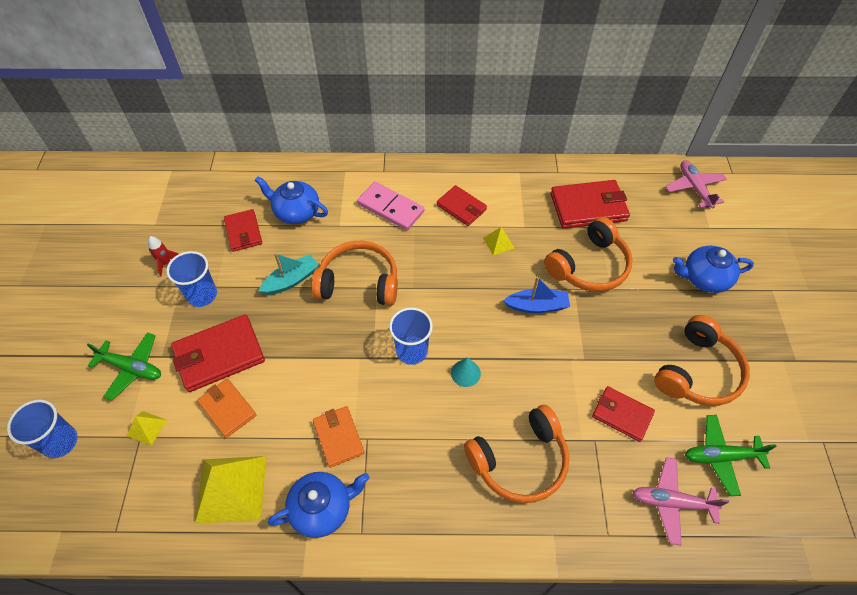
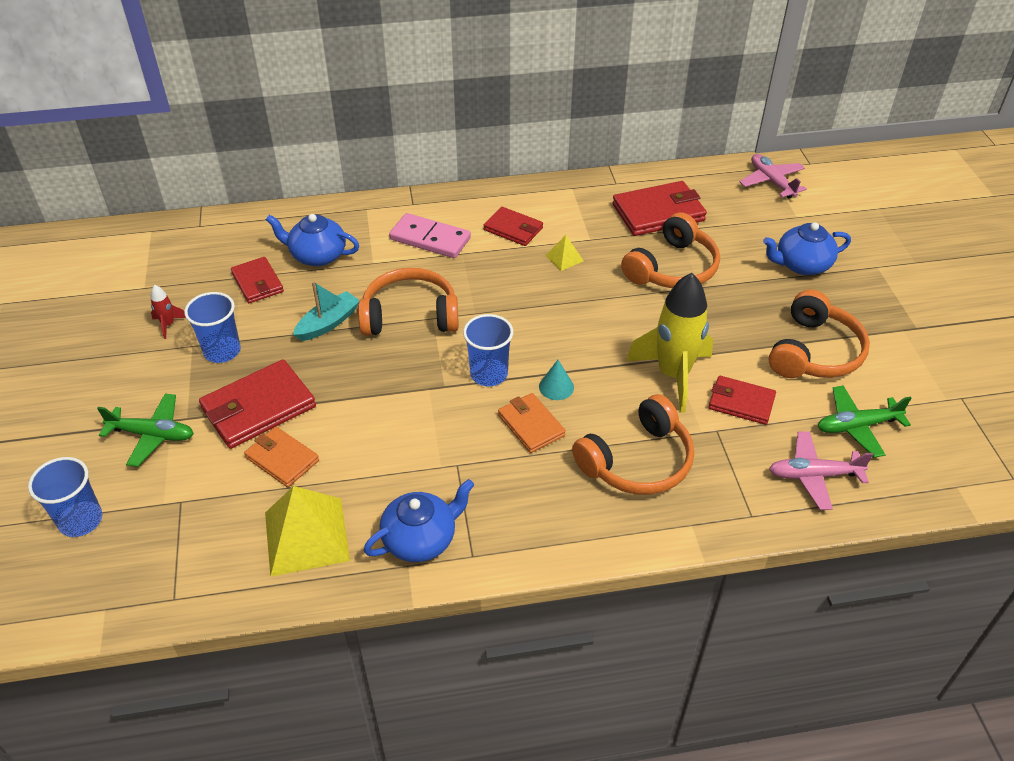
camera: 10 degrees left, 10 degrees down
(147, 428) = (187, 491): yellow pyramid -> none
(338, 437) = (423, 468): orange wallet -> orange wallet (531, 425)
(537, 306) = (622, 313): blue boat -> none
(568, 376) = (673, 375): none -> yellow rocket

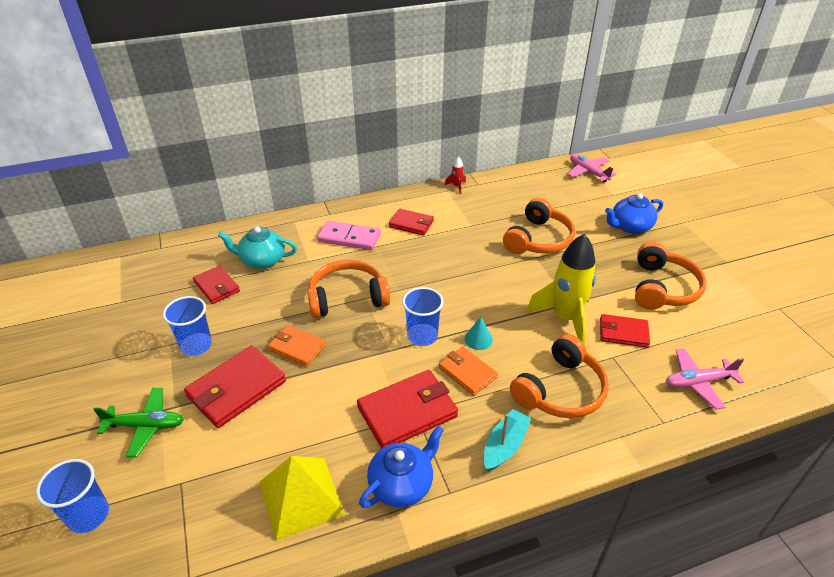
camera: 10 degrees left, 5 degrees down
(168, 325) = (146, 329): red rocket -> red rocket (456, 186)
(282, 459) = (265, 431): orange wallet -> orange wallet (297, 347)
(317, 255) = (262, 260): blue teapot -> turquoise teapot
(328, 323) = (282, 312): turquoise boat -> turquoise boat (504, 446)
(564, 258) = (456, 241): yellow pyramid -> none
(658, 212) = (515, 201): red wallet -> red wallet (407, 412)
(857, 426) = (714, 339): green plane -> none

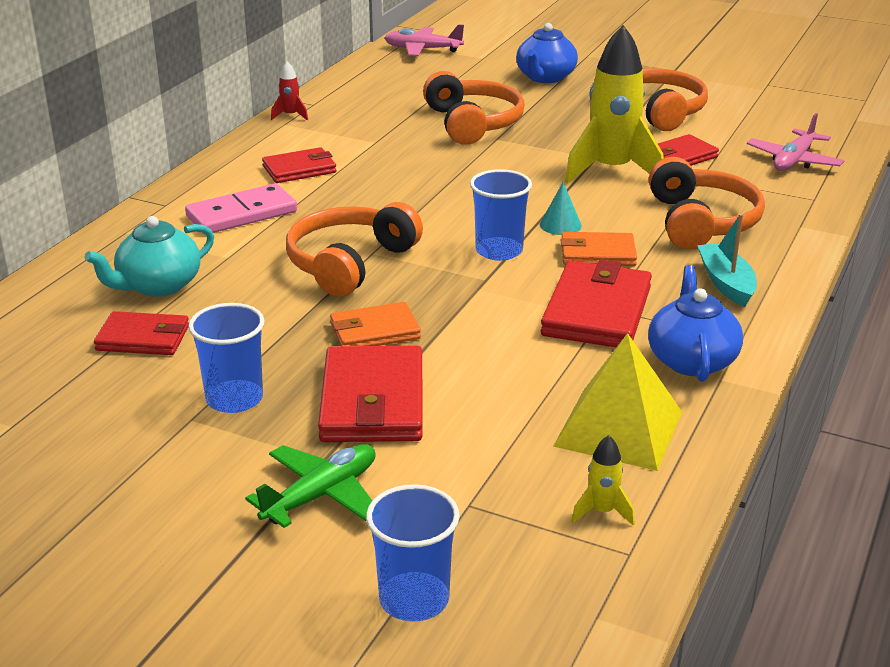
camera: 45 degrees left, 10 degrees down
(217, 541) = (602, 512): none -> yellow rocket

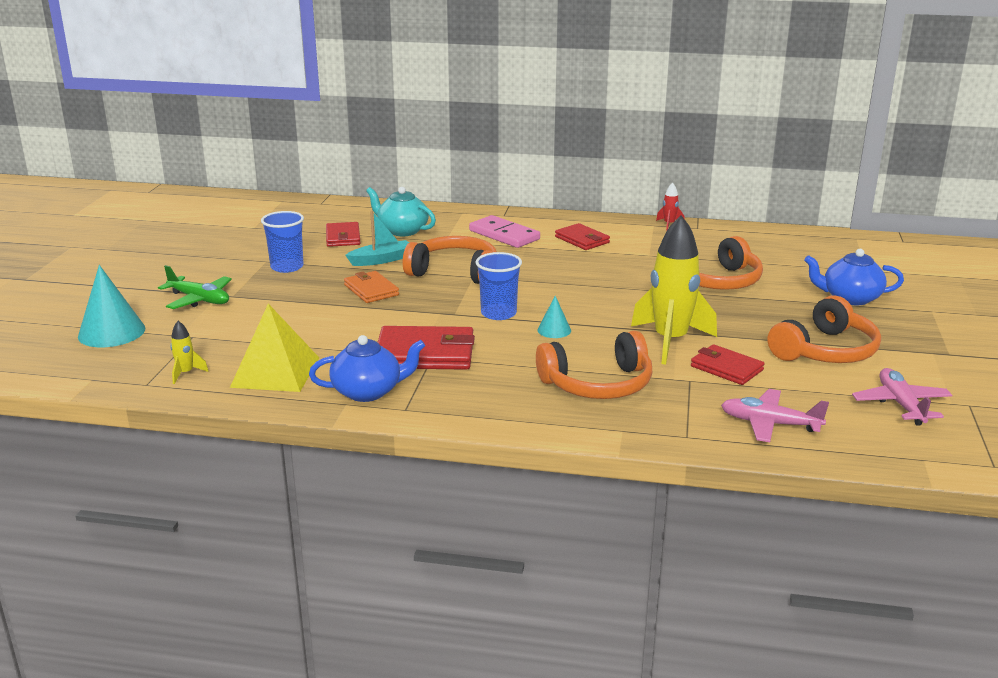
camera: 75 degrees right, 5 degrees down
(373, 401) = (291, 300): red wallet -> none
(414, 599) = (111, 332): blue cup -> turquoise cone
(422, 49) = (854, 246): pink plane -> pink plane (901, 404)
(597, 254) = (514, 347): orange wallet -> none
(726, 283) = (492, 400): turquoise boat -> turquoise boat (381, 260)

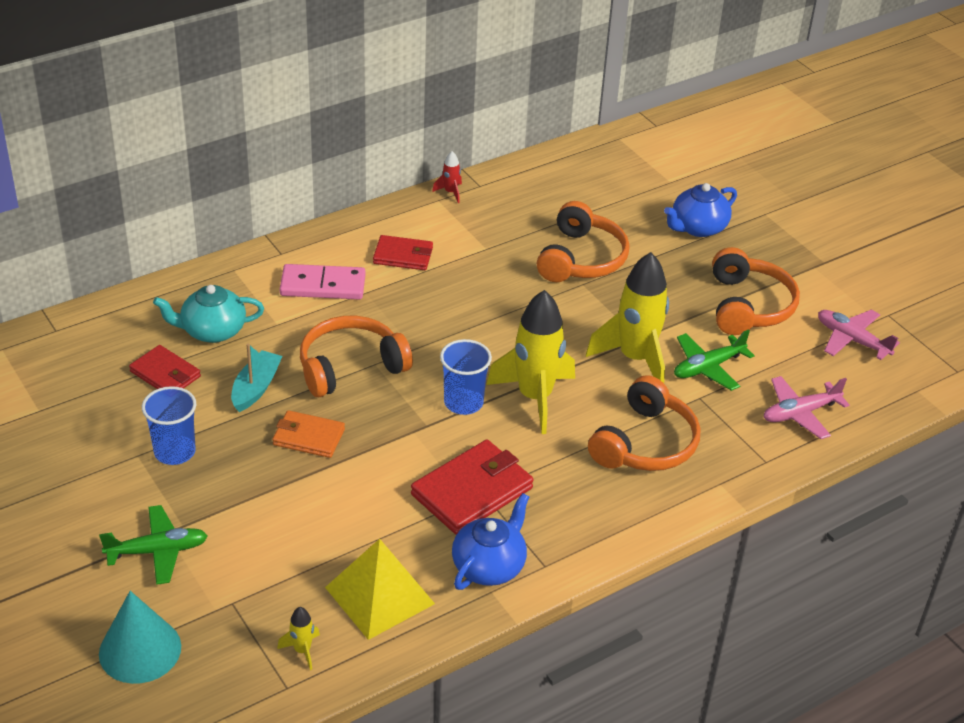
camera: 45 degrees left, 15 degrees up
(554, 330) = (534, 397): turquoise cone -> yellow rocket
(726, 368) = (708, 367): red wallet -> green plane

